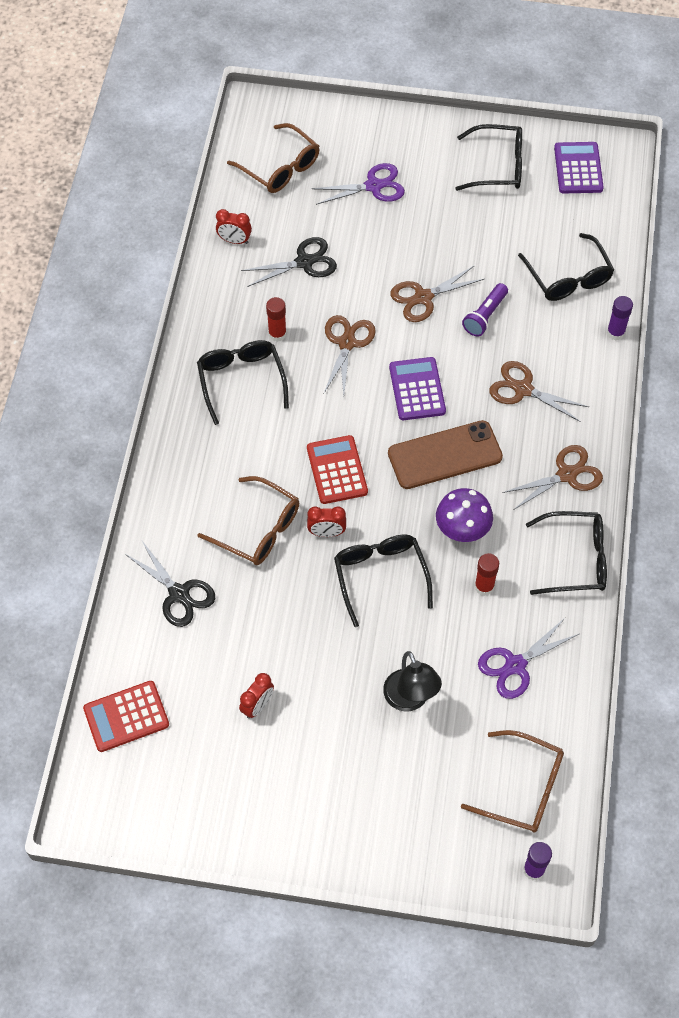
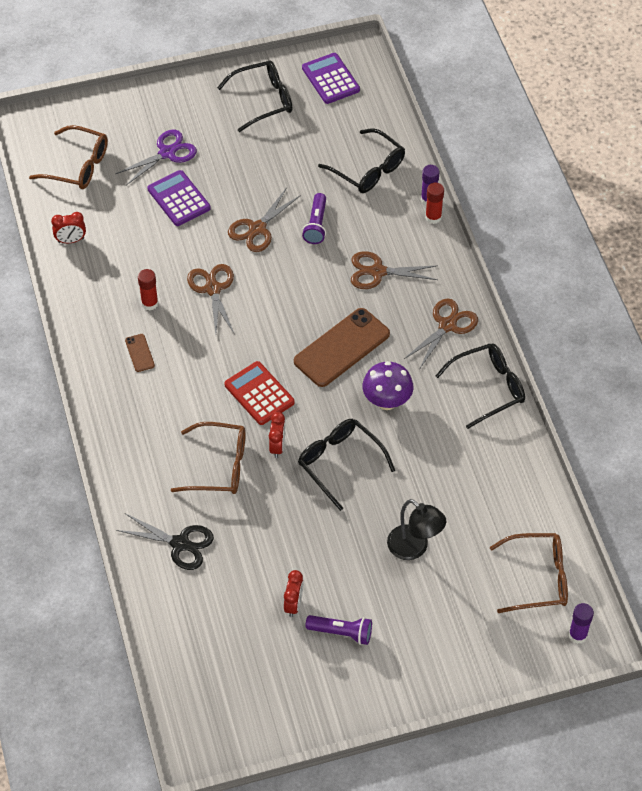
camera: 25 degrees left, 5 degrees down
(126, 716) = (189, 658): red calculator -> none
(241, 381) = (139, 353): black glasses -> brown phone
(290, 757) = (341, 632): none -> purple flashlight
(304, 262) = (141, 236): black scissors -> none
(326, 533) = (277, 446): red clock -> red clock turned 60 degrees counterclockwise
(417, 389) = (291, 304): purple calculator -> purple calculator (179, 199)
(484, 586) = (427, 437): red glue stick -> red glue stick (433, 217)
(515, 665) = (483, 488): purple scissors -> none

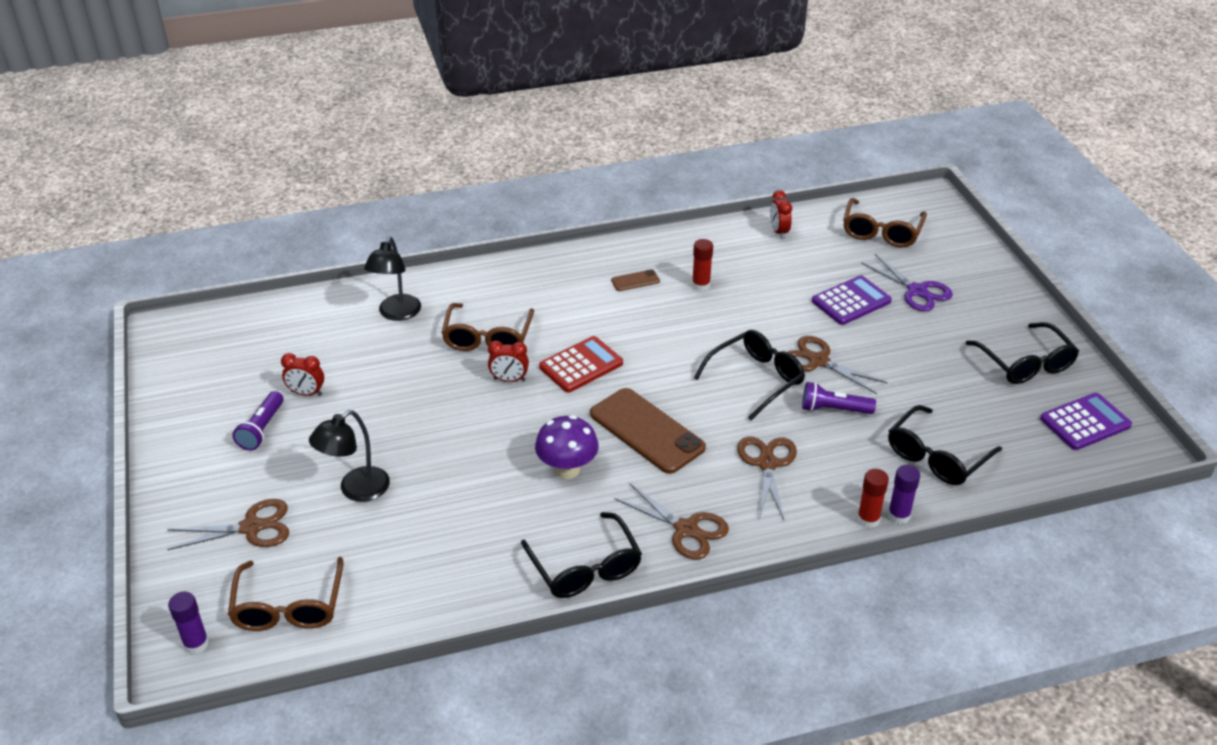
camera: 90 degrees right, 15 degrees down
(180, 544) = (397, 314): black scissors -> black lamp
(213, 289) = (725, 329): brown scissors -> brown scissors (251, 527)
(340, 463) = (482, 429): black glasses -> black glasses (756, 379)

